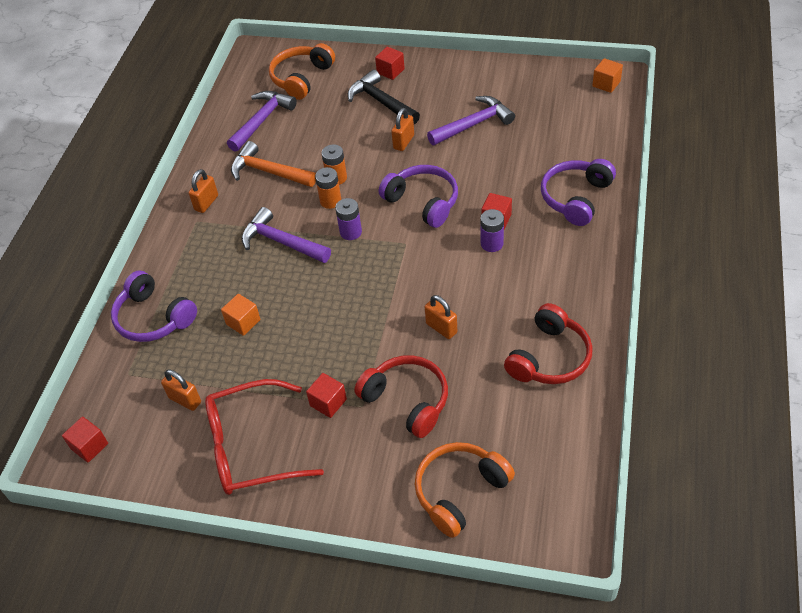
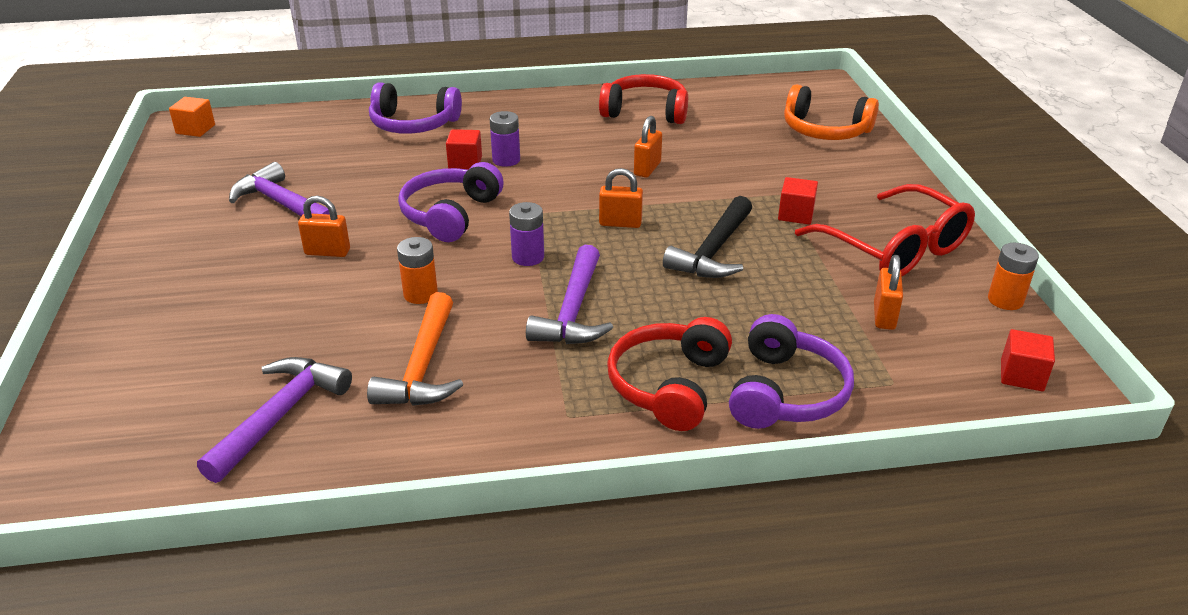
camera: 115 degrees left, 15 degrees down
(206, 203) = (520, 418): orange padlock -> orange padlock (620, 223)
(243, 322) = (733, 305): orange cube -> none
(262, 120) = (280, 415): purple hammer -> purple hammer turned 105 degrees clockwise
(301, 78) = (146, 399): orange headphones -> none
(330, 201) = (472, 288): orange battery -> orange battery (1005, 300)
(381, 102) = (226, 292): black hammer -> black hammer (713, 251)
(390, 71) = (140, 299): red cube -> none
(407, 400) = (753, 171): red headphones -> red headphones (669, 385)

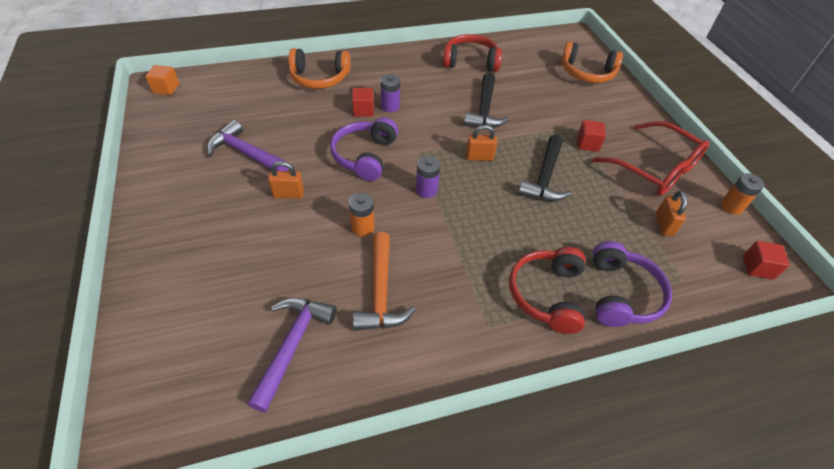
camera: 10 degrees left, 15 degrees up
(413, 124) = (319, 78): purple headphones -> orange headphones
(573, 311) = (468, 235): purple hammer -> none
(647, 169) = (484, 110): orange padlock -> black hammer

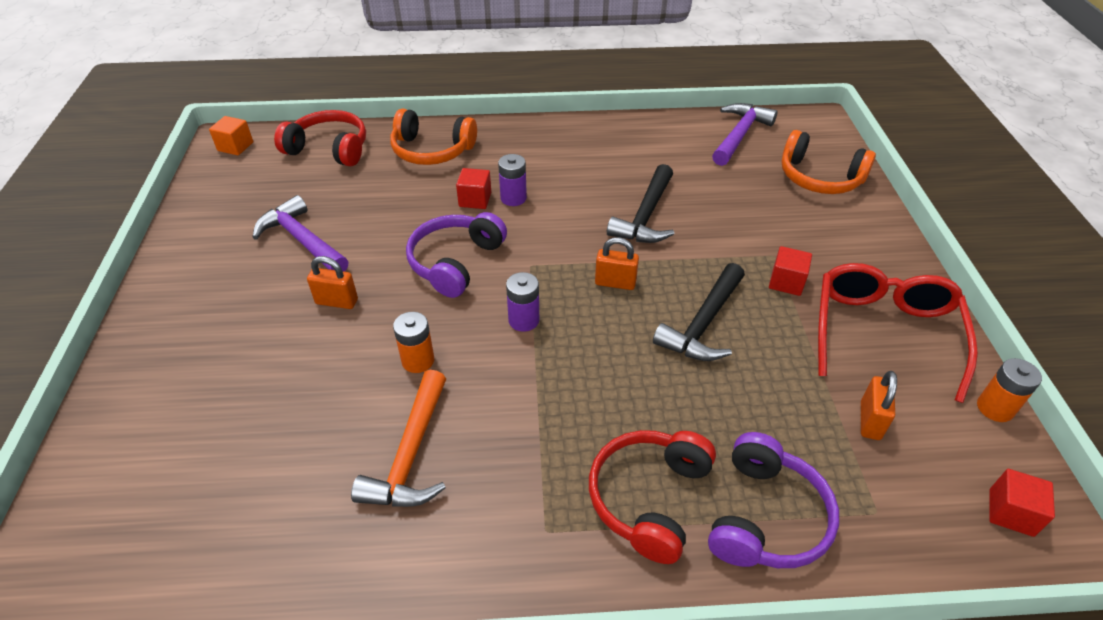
camera: 15 degrees right, 5 degrees down
(293, 345) = (269, 508): purple hammer -> purple hammer (739, 135)
(470, 61) = (648, 146): red headphones -> red headphones (329, 149)
(655, 169) = (883, 332): red glasses -> red glasses turned 135 degrees counterclockwise

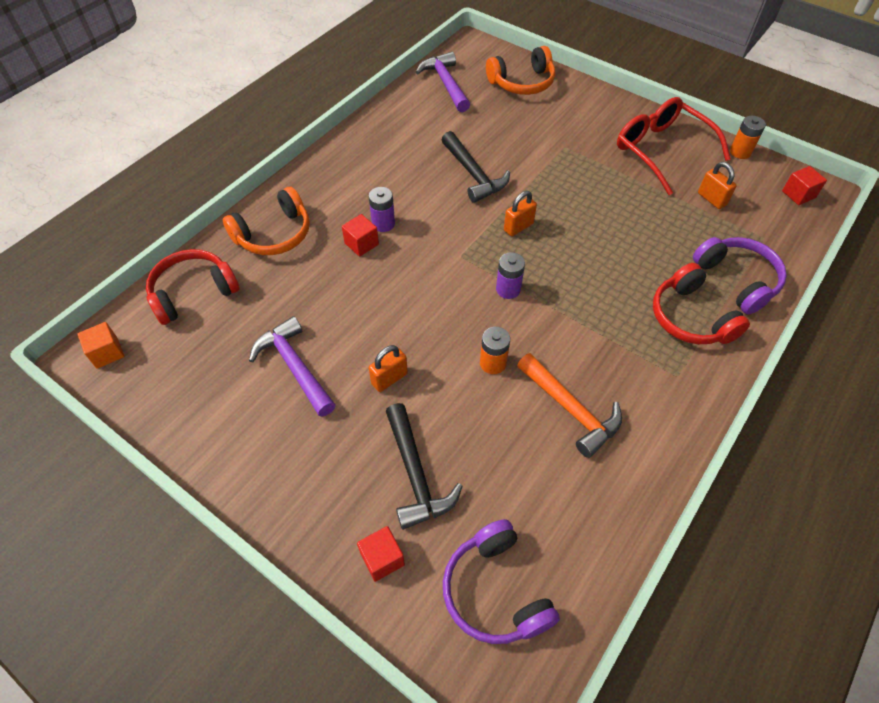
camera: 50 degrees left, 10 degrees up
(302, 240) = (294, 366): purple hammer -> purple hammer turned 60 degrees clockwise
(455, 262) = (417, 291): purple headphones -> purple headphones (495, 591)
(703, 324) = (589, 213): black hammer -> black hammer (416, 475)
(786, 282) = (591, 157): red cube -> red cube (382, 558)

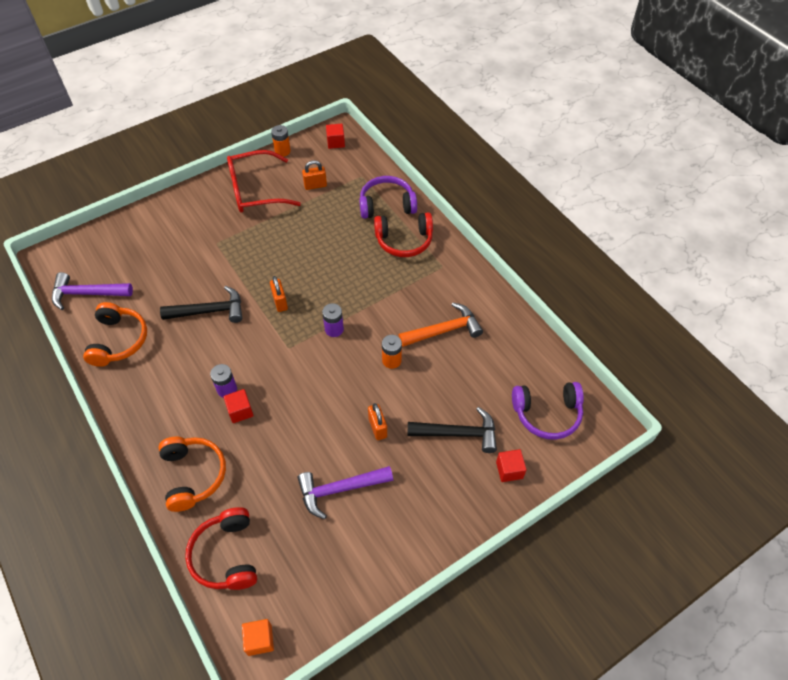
camera: 70 degrees left, 0 degrees up
(522, 83) = (125, 241): orange headphones -> orange headphones (118, 340)

